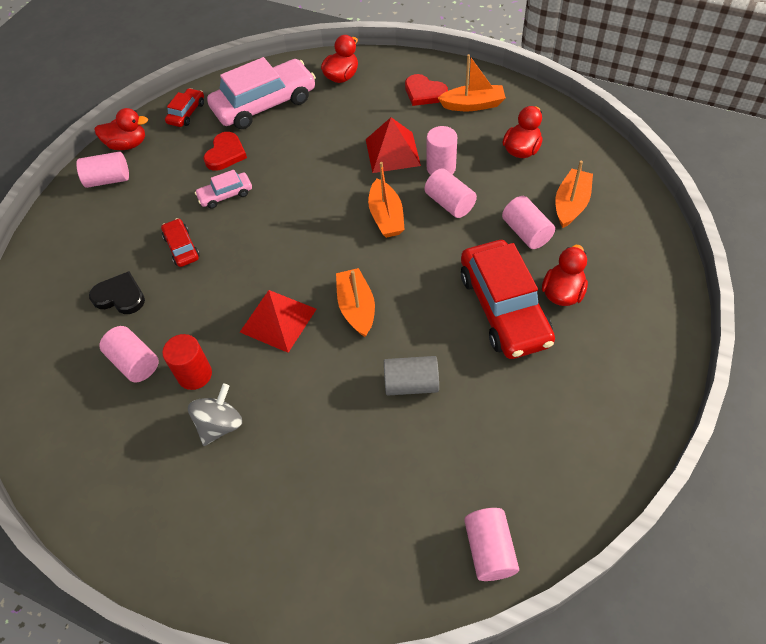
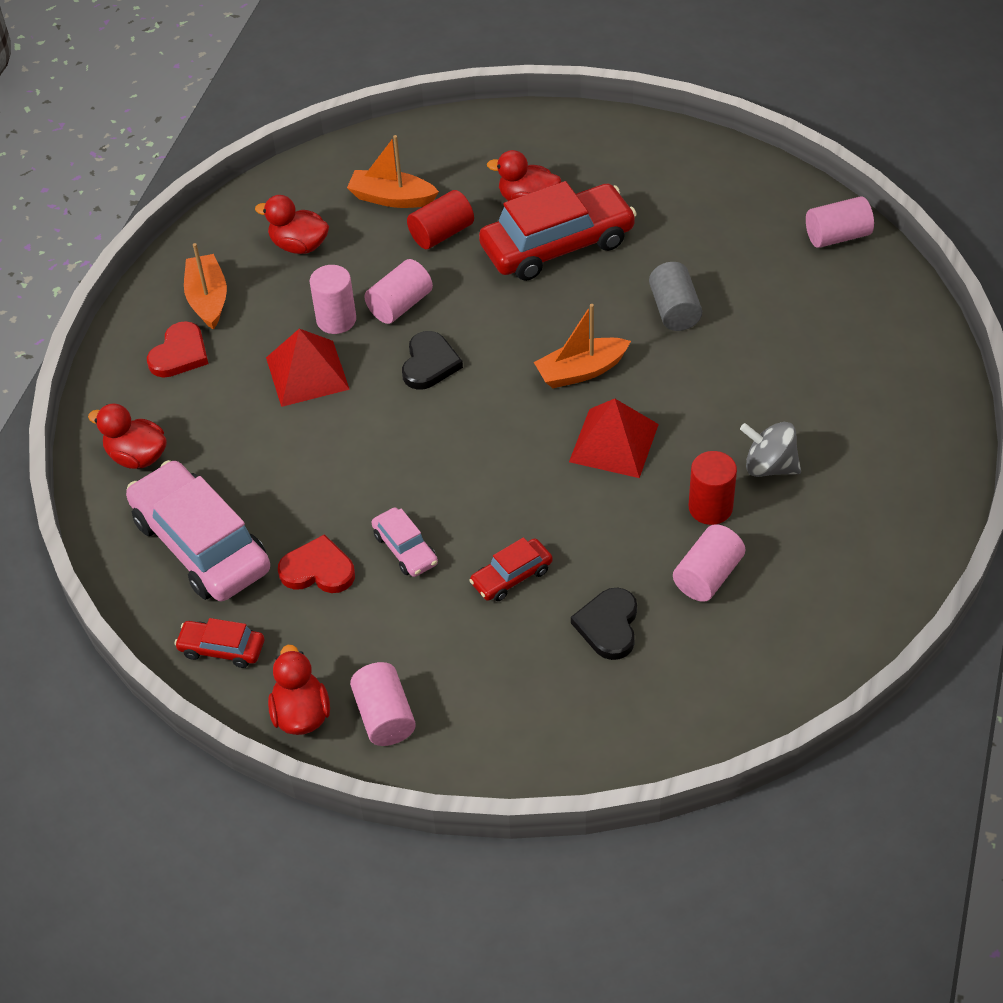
camera: 100 degrees left, 5 degrees down
(386, 217) = (429, 363): orange boat -> black heart
(526, 232) = (441, 233): pink cylinder -> red cylinder

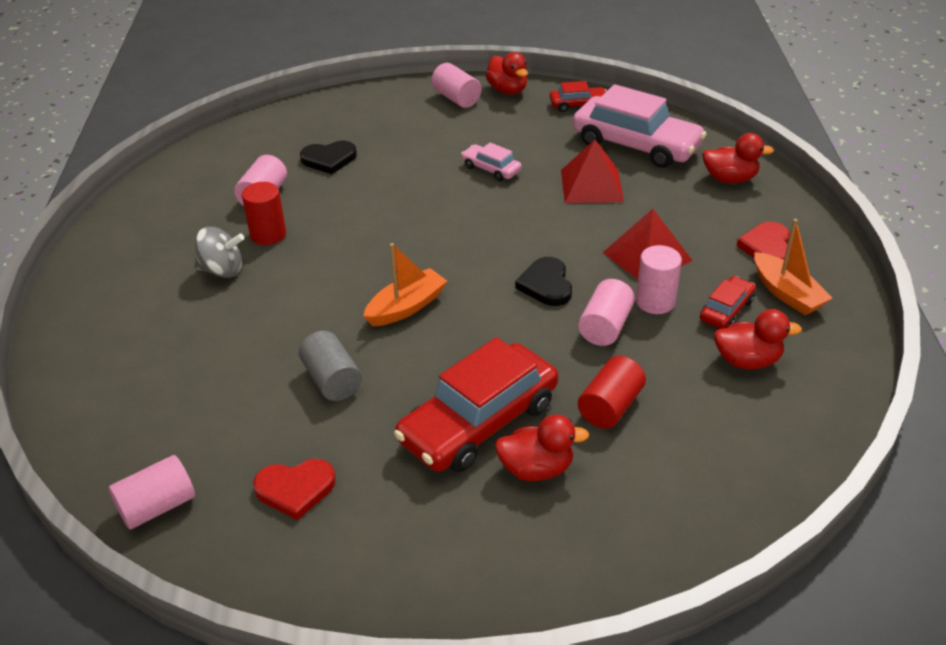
camera: 160 degrees right, 10 degrees down
(318, 570) = (545, 148): red heart -> red heart (295, 489)
(392, 198) = (691, 435): orange boat -> none
(511, 576) = (407, 170): red car -> red car (726, 310)
(608, 626) = (329, 159): black heart -> black heart turned 90 degrees clockwise
(613, 442) = (359, 260): red pyramid -> red pyramid (592, 185)

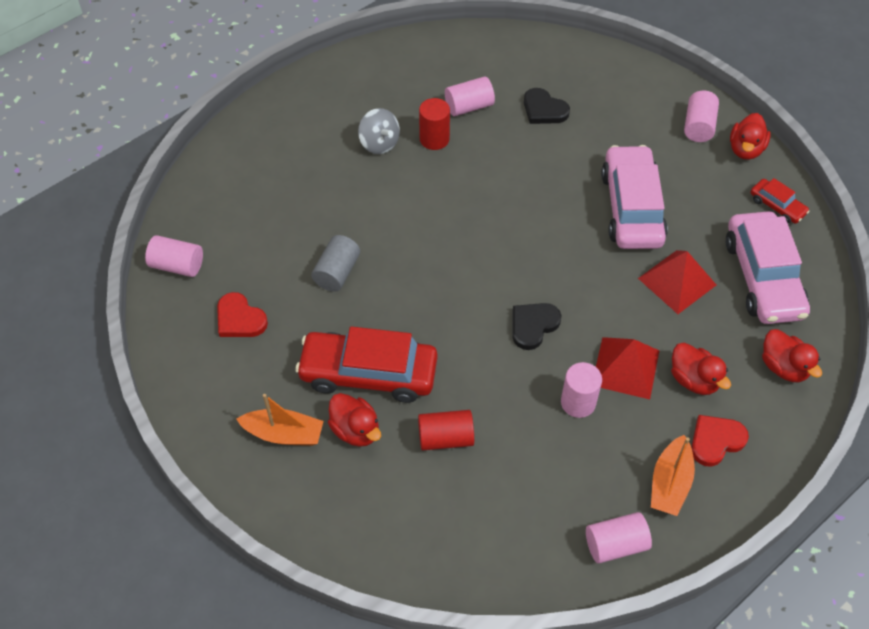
camera: 50 degrees right, 15 degrees up
(406, 307) = (436, 263): orange boat -> orange boat (284, 434)
(491, 169) = (631, 207): pink car -> pink car, size x2.11
(605, 327) = (522, 388): pink cylinder -> pink cylinder (615, 544)
(726, 310) = (611, 453): red car -> none
(747, 361) = (566, 496): red duck -> red duck (694, 380)

